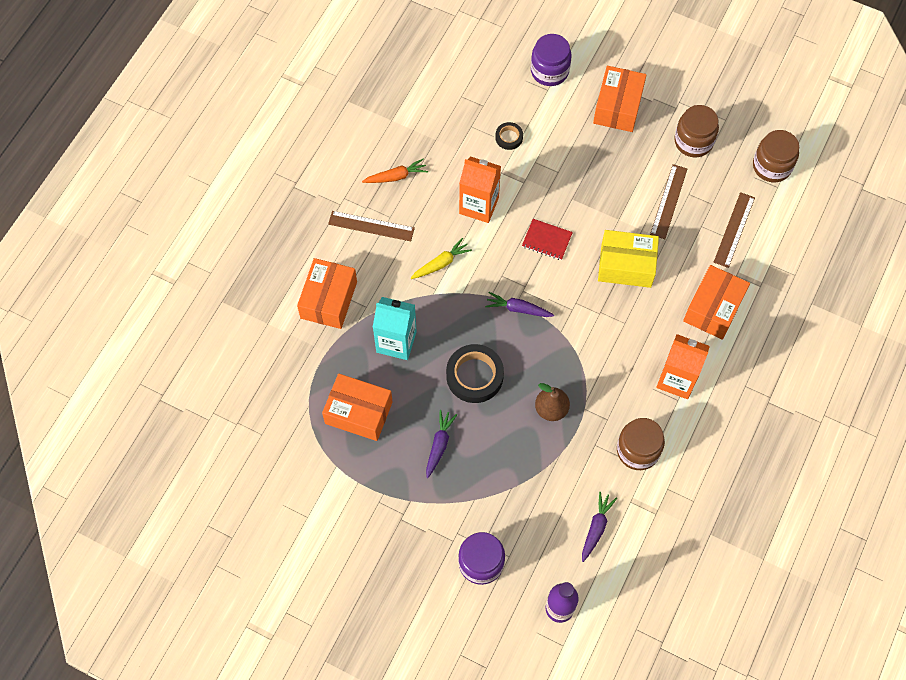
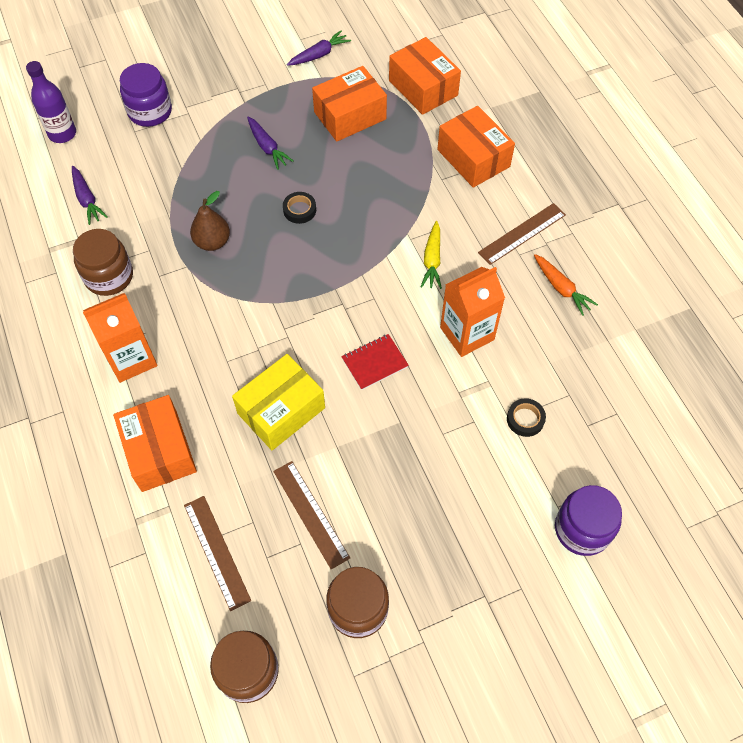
camera: 130 degrees right, 5 degrees down
(396, 176) = (561, 288): orange carrot -> orange carrot turned 60 degrees counterclockwise
(396, 342) = (387, 178): turquoise carton -> none
(474, 376) = (299, 210): black tape -> black tape, size x0.52
(518, 309) = (328, 286): purple carrot -> purple carrot (319, 54)
(618, 107) = (474, 564): orange box -> orange box (423, 88)

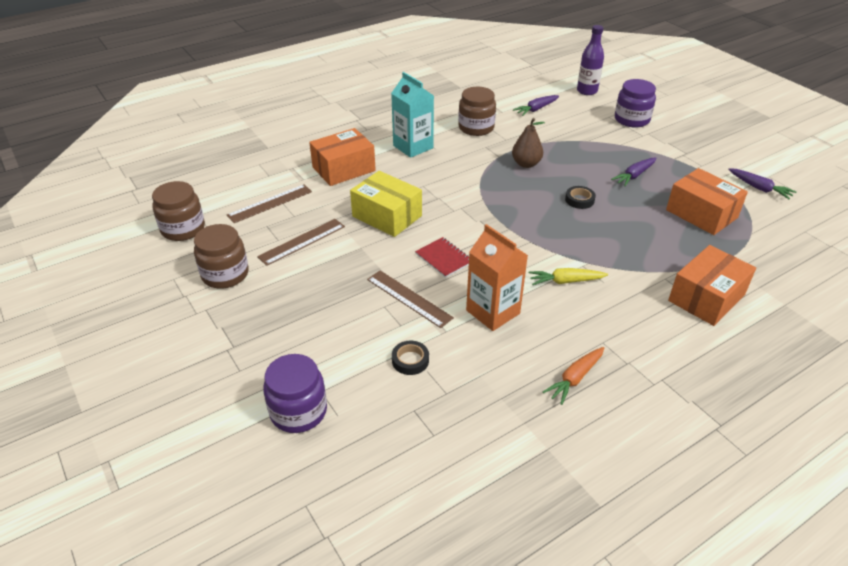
camera: 80 degrees right, 20 degrees down
(131, 359) = (413, 147): orange carton -> turquoise carton
(423, 88) = (772, 254): orange box -> none
(522, 234) = (630, 342): brown ruler -> brown ruler (409, 298)

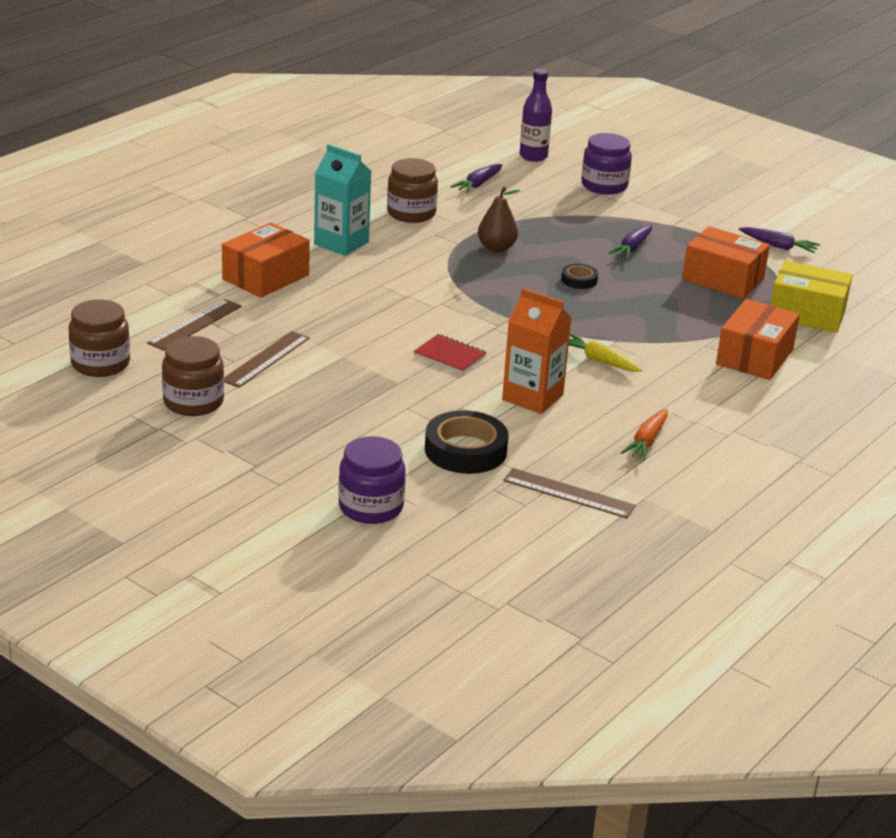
camera: 20 degrees left, 10 degrees down
(387, 216) = (355, 321): yellow box -> yellow box (807, 314)
(409, 298) = (431, 397): brown ruler -> brown ruler (568, 493)
(410, 360) = (465, 450): black tape -> black tape, size x1.92
(565, 281) = (599, 360): yellow carrot -> yellow carrot turned 60 degrees clockwise

